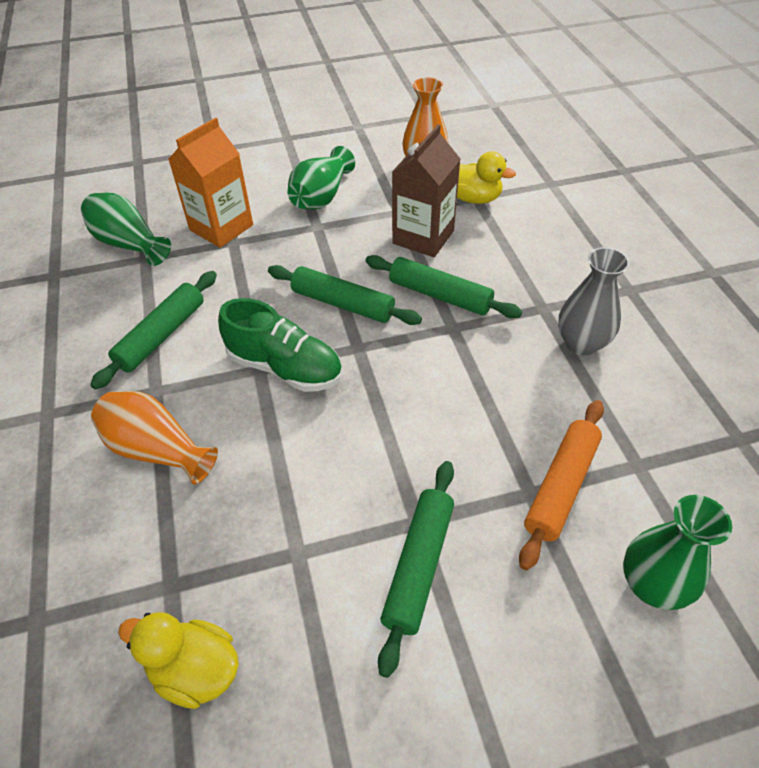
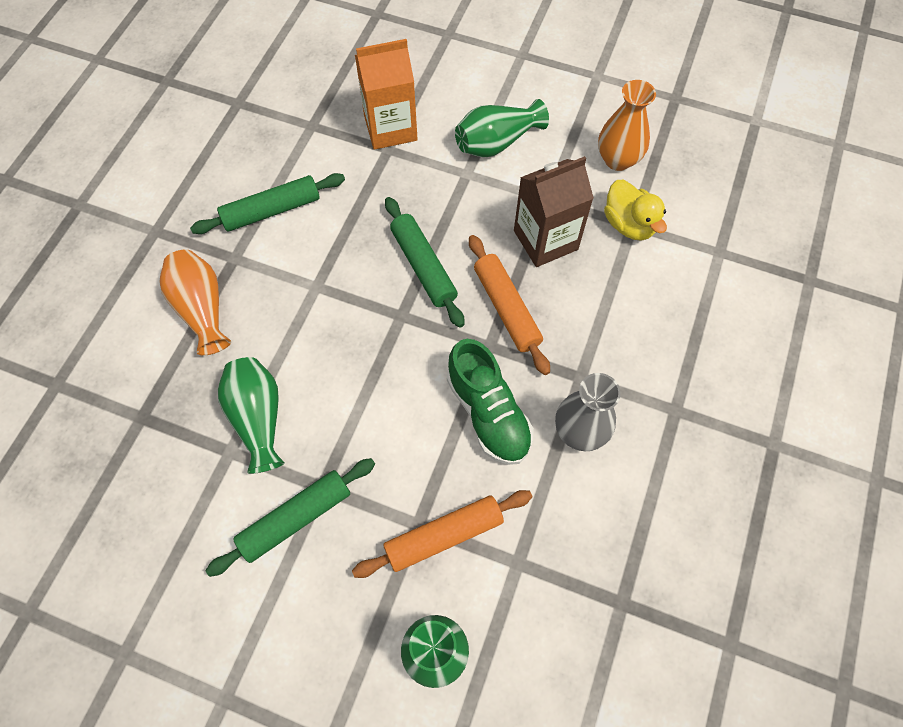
camera: 35 degrees right, 15 degrees up
(129, 244) = (310, 103): green vase -> green vase (258, 418)
(195, 670) = (116, 484): yellow duck -> none
(285, 367) = (334, 298): green shoe -> green shoe (488, 413)
(440, 295) = (507, 308): green rolling pin -> orange rolling pin

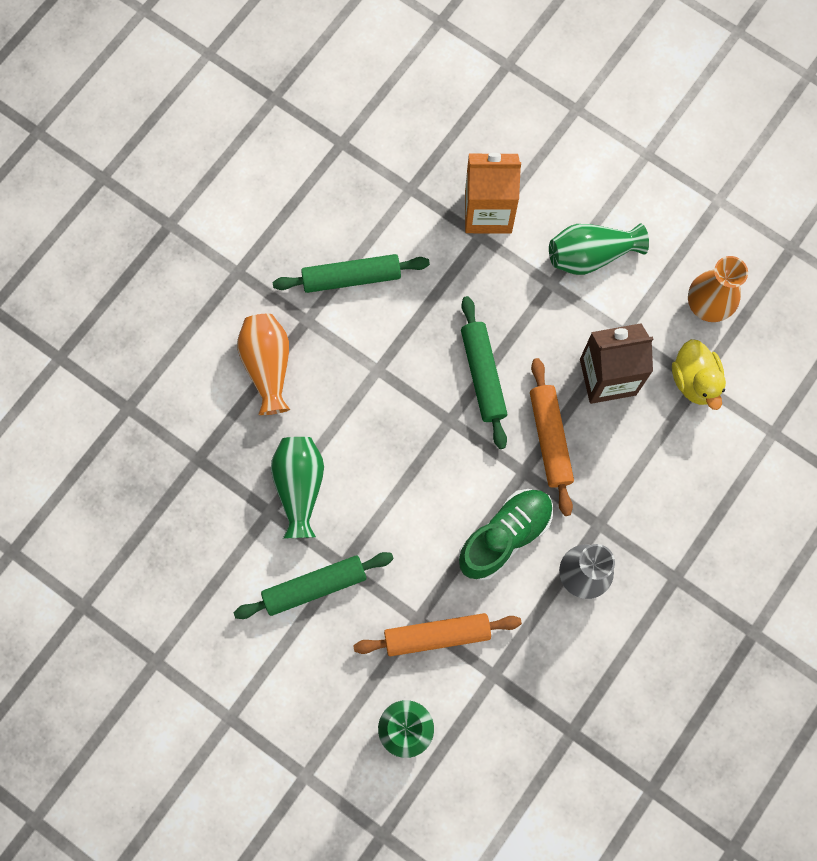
camera: 15 degrees right, 10 degrees up
(488, 413) = (505, 536): green shoe -> green shoe turned 120 degrees counterclockwise

